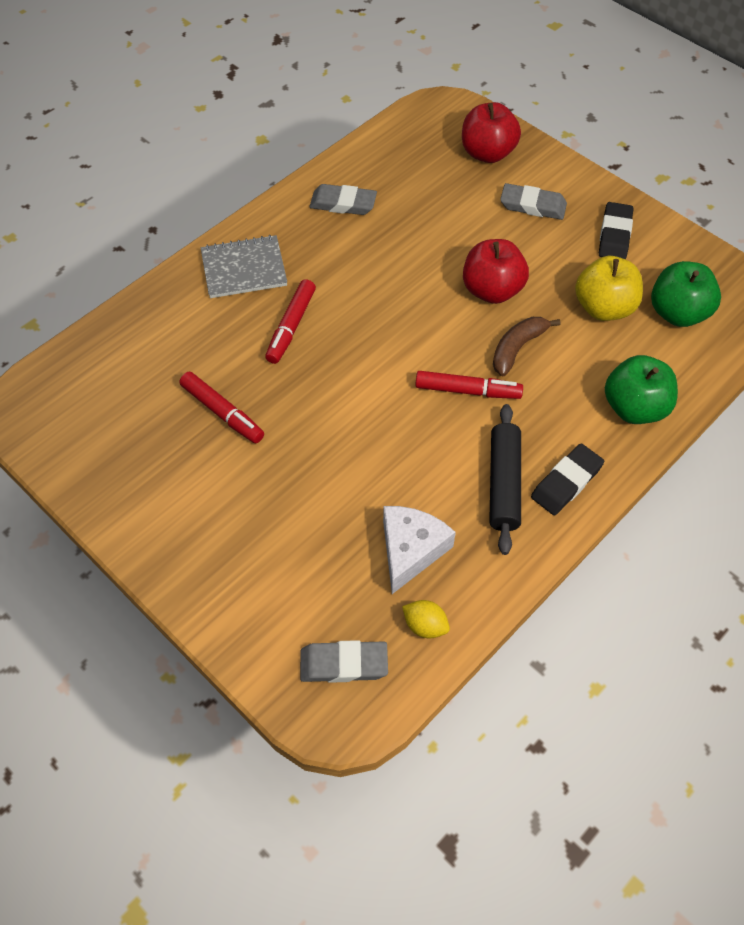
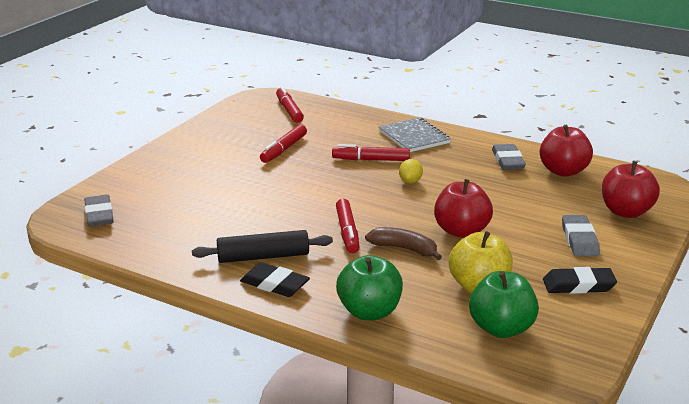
camera: 75 degrees right, 30 degrees down
(93, 383) = (289, 110): none -> red marker
(385, 168) = (563, 171): none -> red apple
(410, 550) = (192, 227): white cheese -> none
(425, 625) = (132, 239): yellow lemon -> yellow lemon (410, 181)

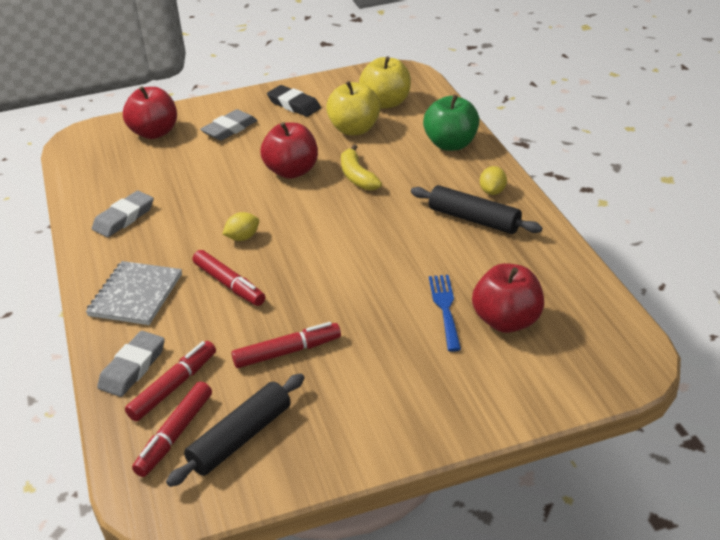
camera: 135 degrees left, 10 degrees up
(99, 215) = (588, 347): grey eraser -> grey eraser (133, 368)
(216, 199) = (445, 308): none -> blue fork
(256, 120) = (240, 438): none -> black rolling pin
(274, 284) = (492, 191): black eraser -> yellow lemon
(347, 232) = (377, 211): red marker -> red marker (173, 387)
(404, 249) = (357, 176): brown banana -> yellow banana
(501, 328) = (386, 103): green apple -> yellow apple
(563, 171) = (110, 185): red apple -> red apple (507, 321)

